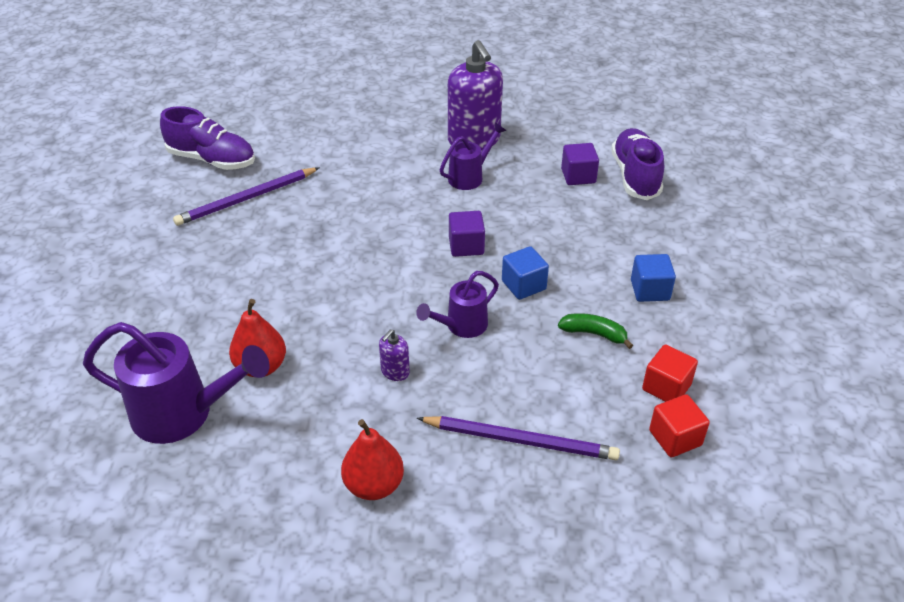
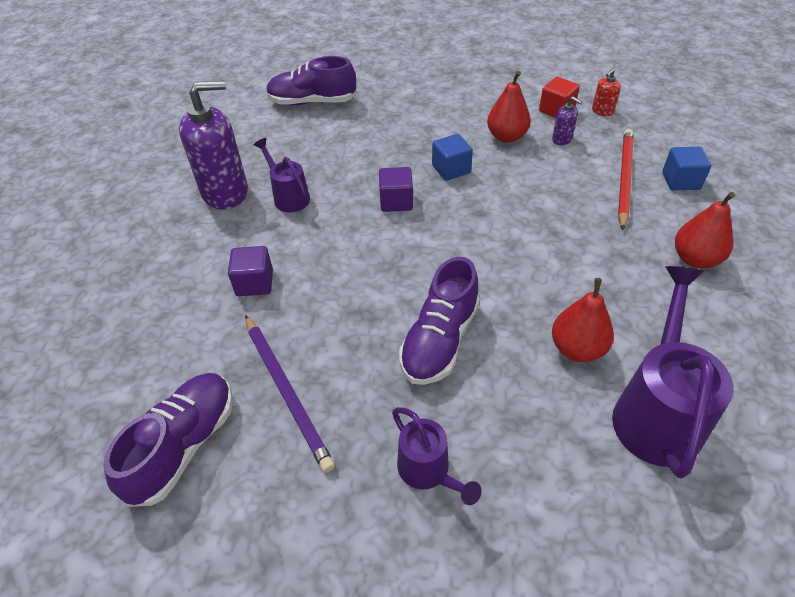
camera: 85 degrees left, 5 degrees up
(283, 278) = (440, 340): none -> purple shoe
(395, 372) = (566, 248): purple soap dispenser -> purple soap dispenser (562, 139)
(461, 326) = (504, 206): purple watering can -> purple watering can (428, 471)
(521, 440) = (624, 178): purple pencil -> red pencil
(578, 176) = (304, 131): purple cube -> purple cube (254, 283)
(594, 334) = (506, 137): green banana -> red pear
(650, 290) = (456, 108): blue cube -> blue cube (680, 181)
(675, 438) = (602, 111): red cube -> red soap dispenser

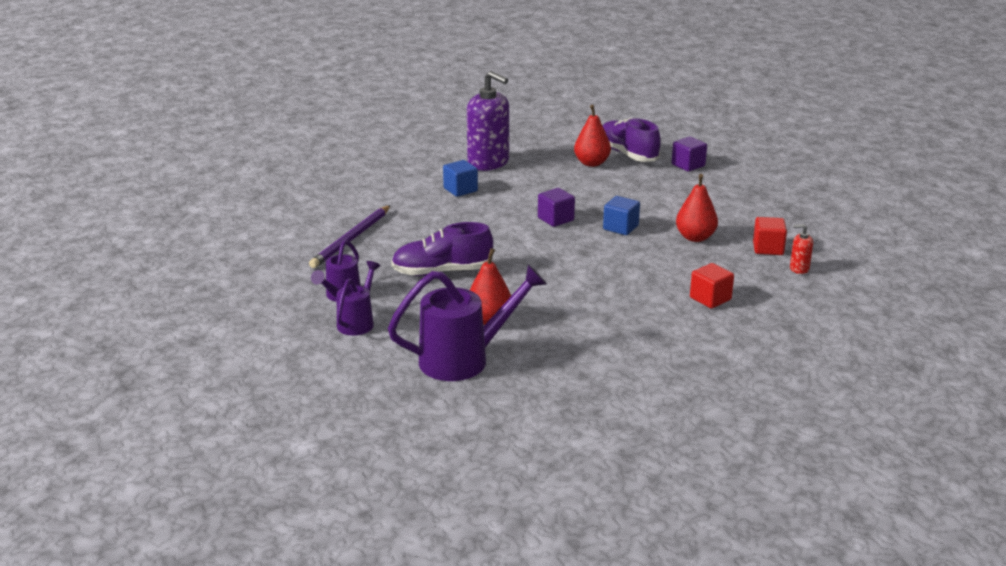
camera: 55 degrees right, 20 degrees down
(184, 445) = (289, 225): purple shoe -> none
(254, 283) = (421, 201): purple cube -> purple cube (688, 165)
(289, 197) = (511, 183): purple watering can -> purple watering can (358, 322)
(562, 139) = (727, 261): purple soap dispenser -> none
(624, 178) = (710, 299): red pencil -> red cube
(680, 181) = (743, 324): blue cube -> blue cube (460, 190)
(695, 259) = (643, 348): red pear -> red pear (591, 163)

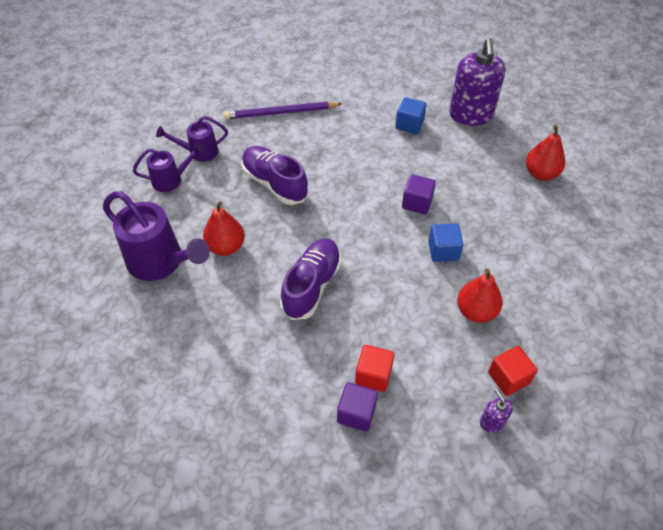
camera: 55 degrees right, 25 degrees up
(628, 154) = (585, 187): purple shoe -> purple shoe (312, 285)
(688, 165) = (613, 239): purple cube -> purple cube (356, 413)
(799, 269) = (491, 422): red soap dispenser -> purple soap dispenser

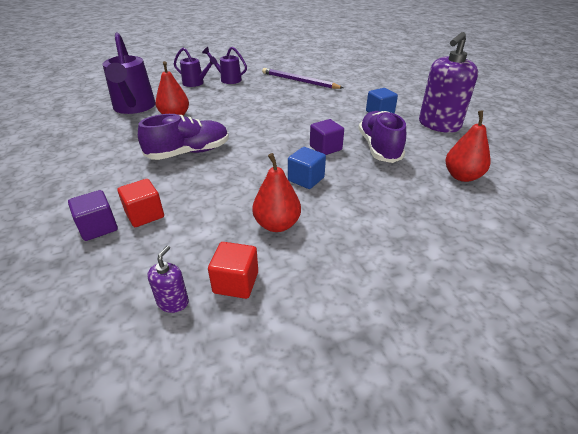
camera: 40 degrees right, 15 degrees down
(274, 183) = (246, 104): purple shoe -> purple shoe (379, 148)

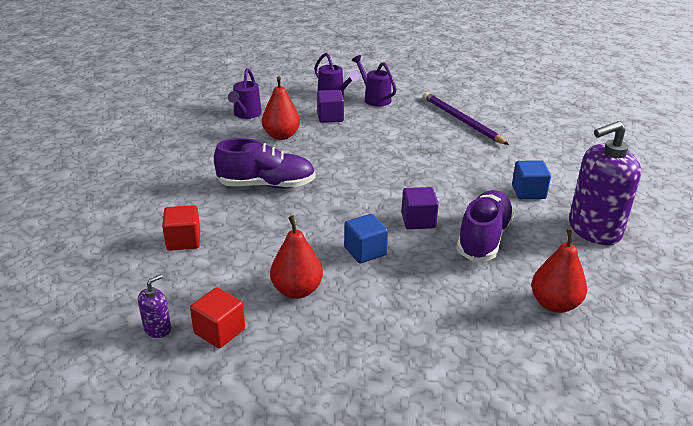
camera: 25 degrees right, 5 degrees down
(98, 227) = (138, 240): purple cube -> purple cube (330, 117)
(134, 108) = (246, 114): purple watering can -> purple watering can, size x0.57

